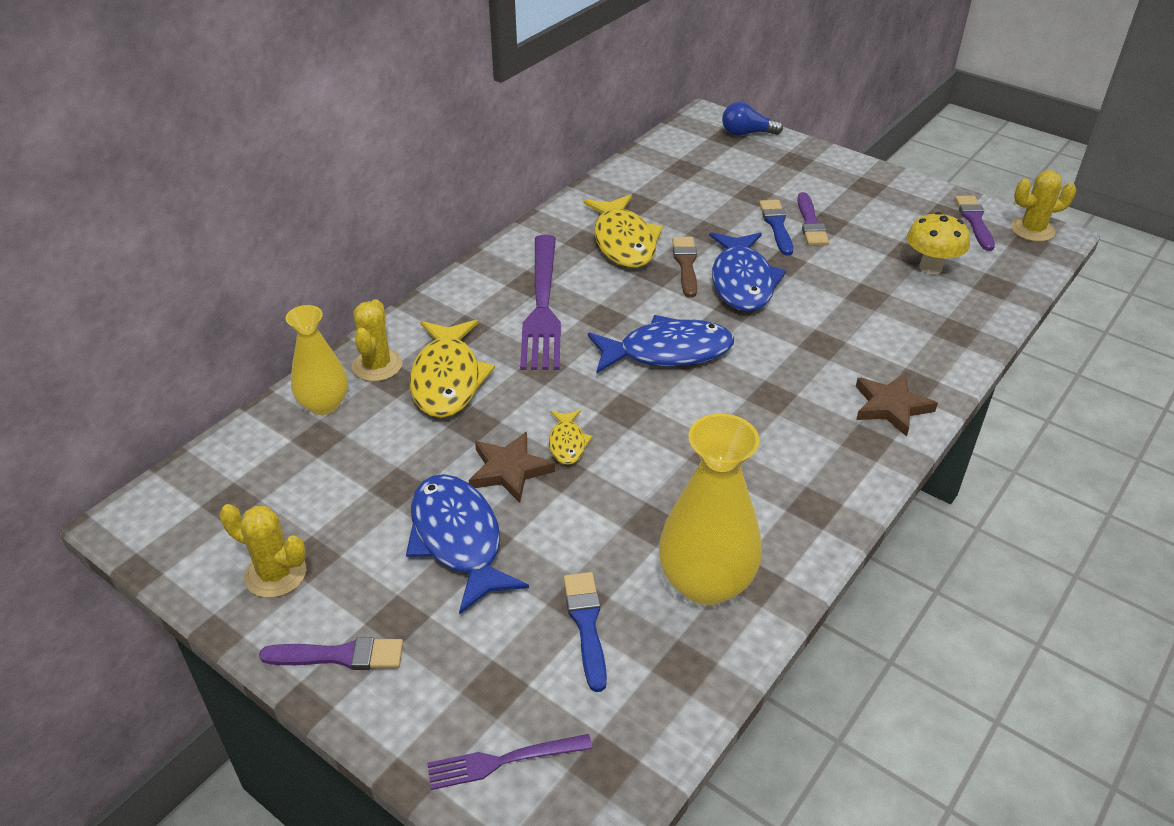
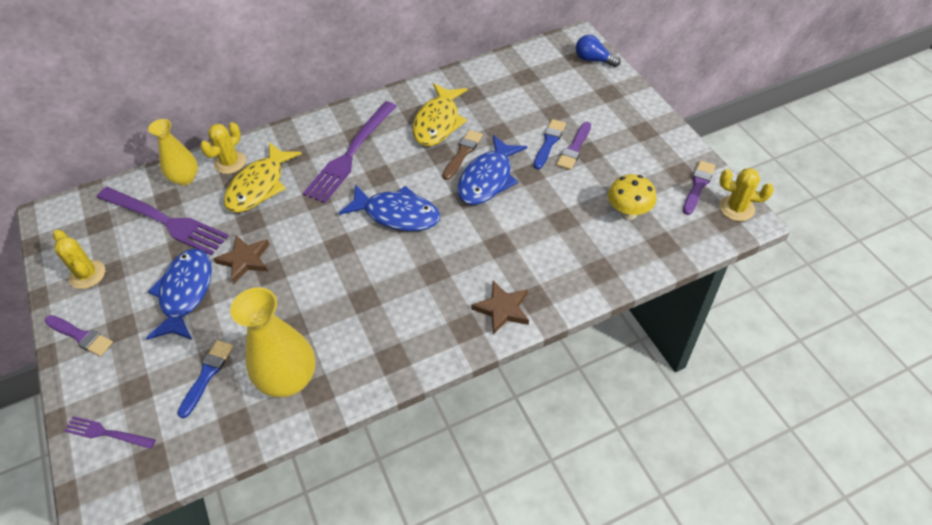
camera: 30 degrees right, 10 degrees up
(342, 465) = (165, 221): none -> purple fork
(567, 443) = (289, 255): yellow fish -> none

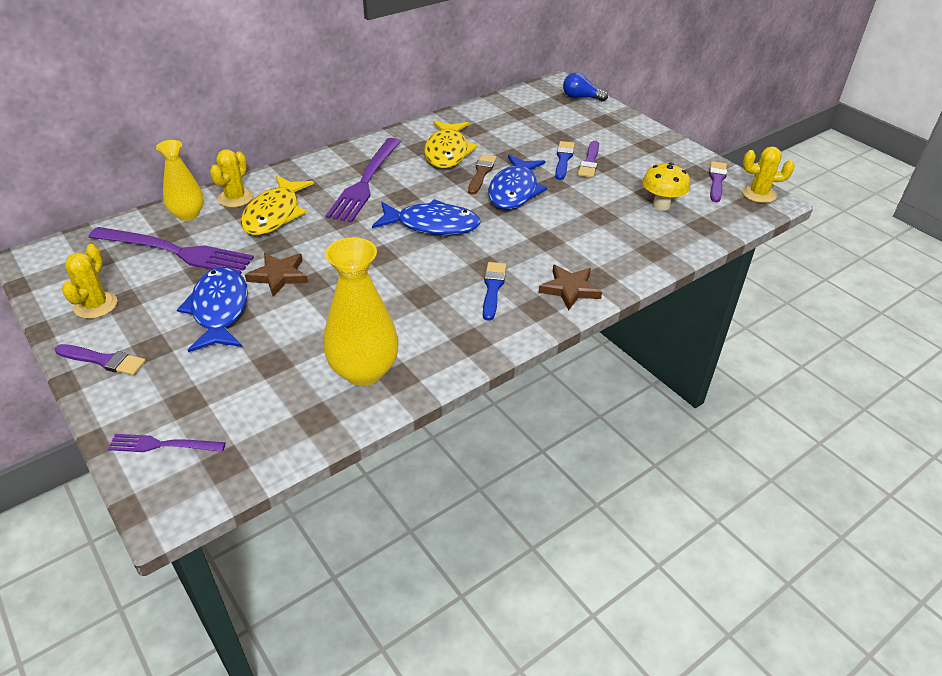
camera: 15 degrees left, 10 degrees down
(87, 275) = (96, 305): yellow cactus -> yellow cactus turned 60 degrees clockwise
(207, 375) = (268, 378): blue brush -> blue brush (493, 288)

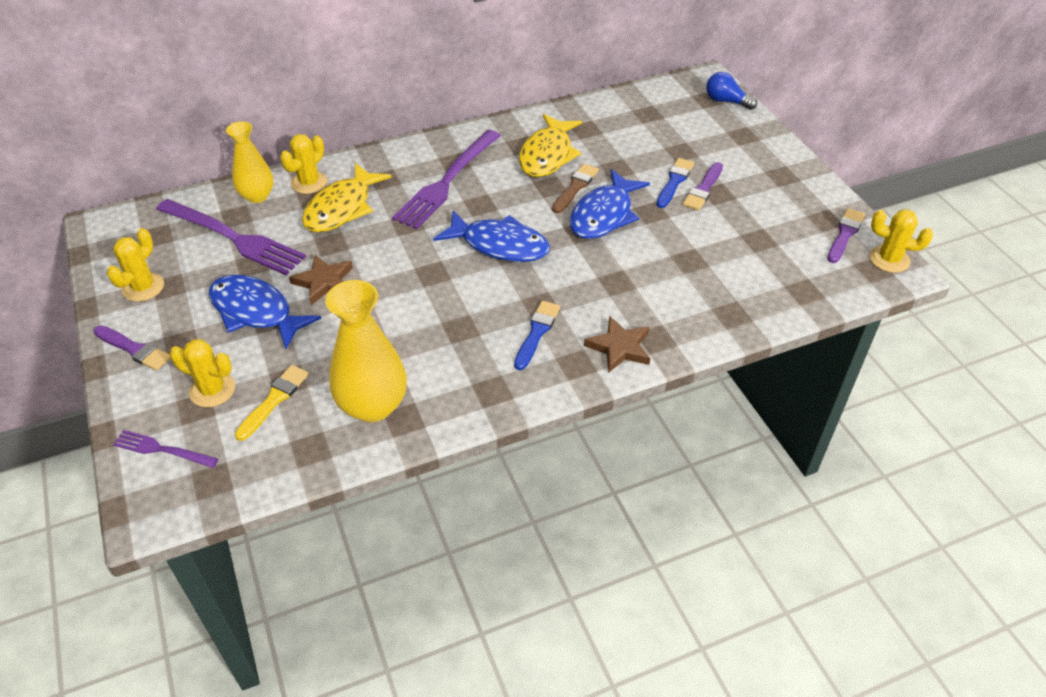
camera: 15 degrees right, 5 degrees up
(198, 383) = (212, 390): none -> yellow cactus
(219, 310) = (255, 312): blue fish -> blue fish turned 60 degrees counterclockwise
(264, 382) = (274, 400): none -> yellow brush
(661, 205) = (764, 258): yellow mushroom -> none

